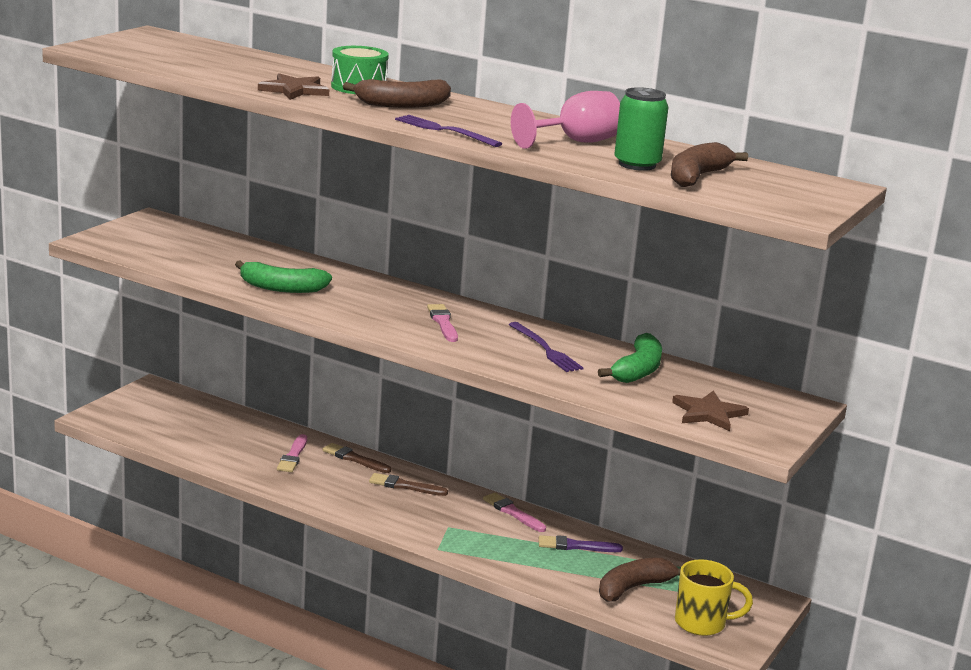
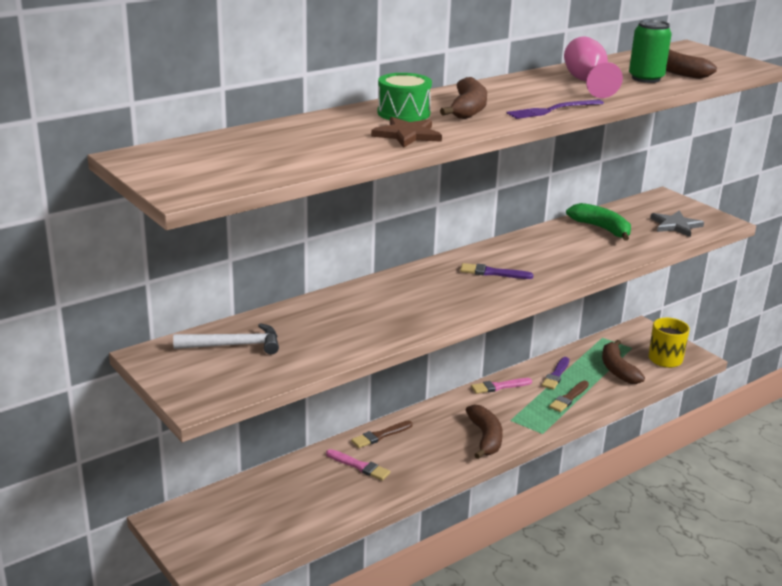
camera: 65 degrees left, 5 degrees up
(191, 241) = (234, 345): none -> white hammer
(281, 288) = (386, 323): green banana -> none
(398, 515) = (485, 438): none -> brown banana
(405, 486) = (438, 423): brown brush -> brown brush (569, 398)
(443, 322) = (492, 273): pink brush -> purple brush
(545, 349) = (556, 248): purple fork -> none
(708, 413) = (675, 225): brown star -> grey star

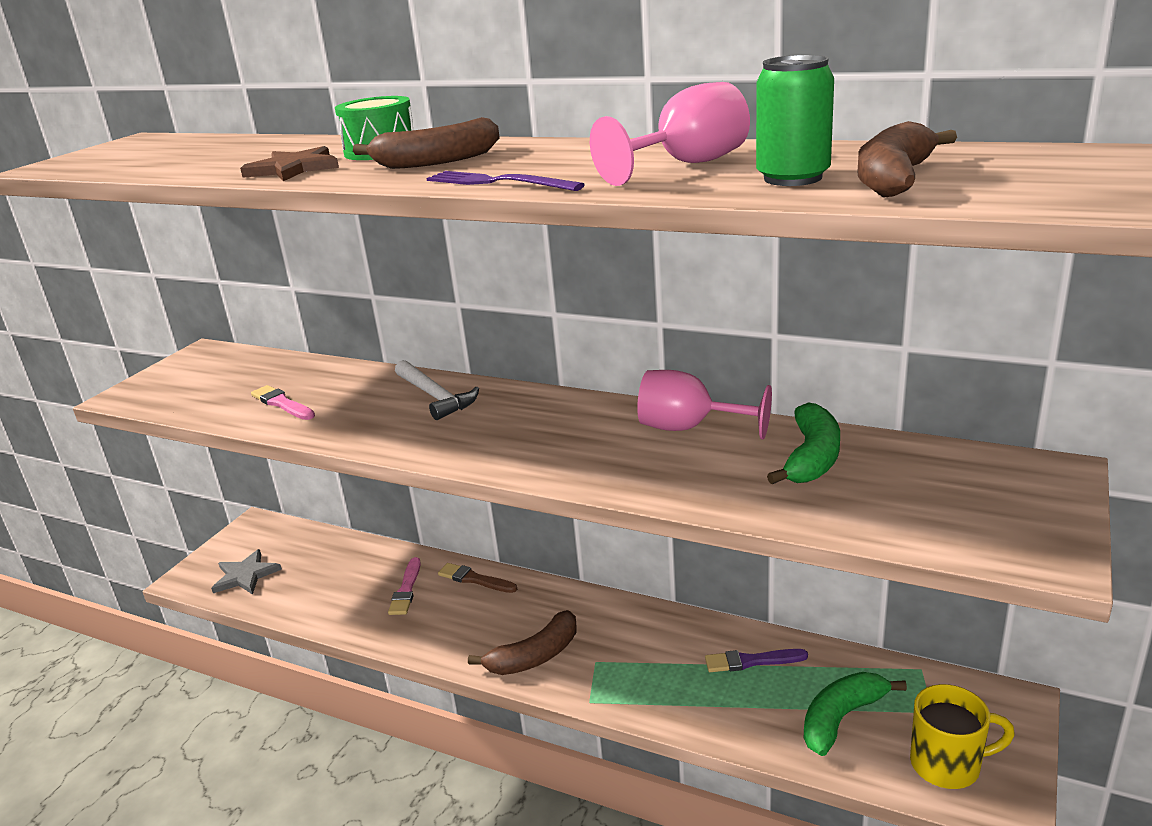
camera: 65 degrees right, 0 degrees up
(234, 345) = (241, 372): white hammer -> white hammer (435, 397)
(492, 273) = (545, 431): purple brush -> none
(499, 386) = (665, 623): pink brush -> pink brush (282, 403)
(537, 241) = (689, 428): none -> pink goblet
(569, 398) = (703, 695): brown brush -> none
(617, 369) = (841, 718): brown banana -> green banana
(675, 225) = (939, 515): grey star -> grey star (245, 575)

